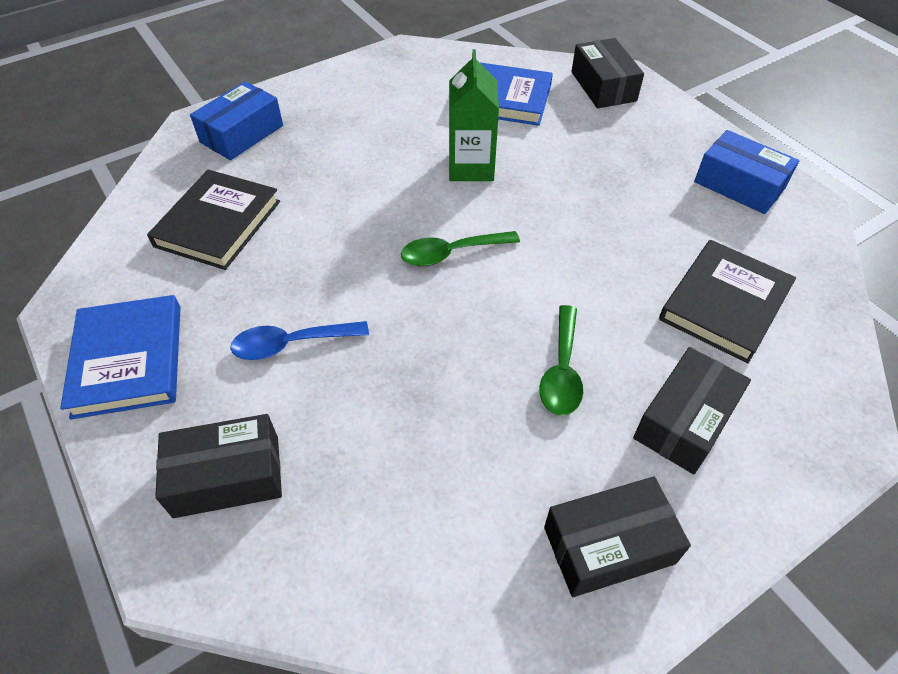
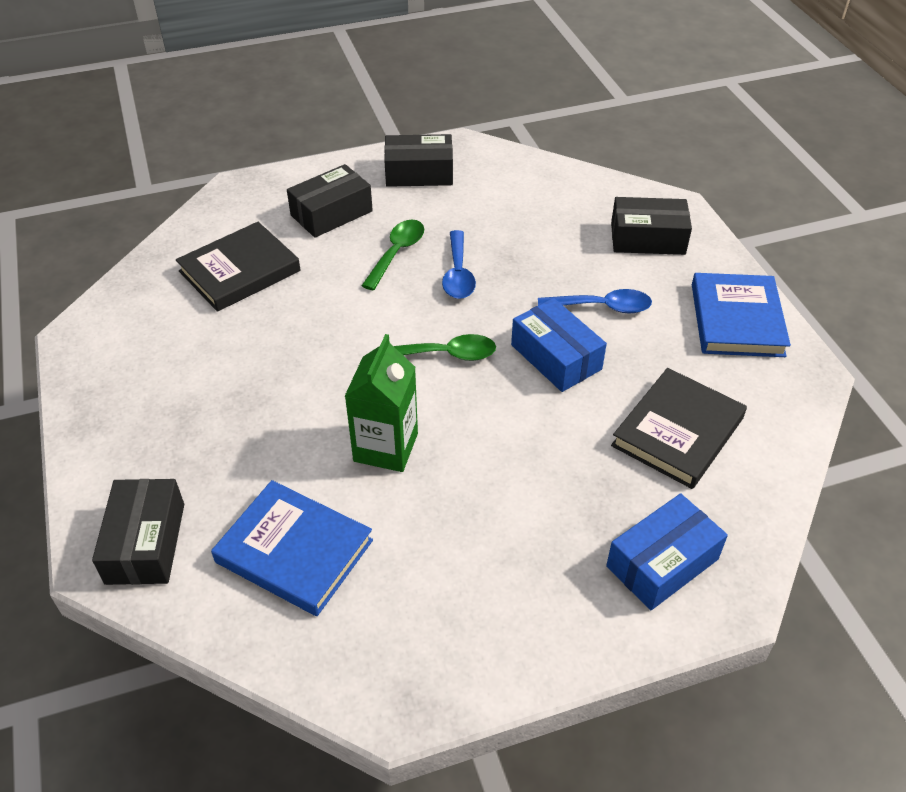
camera: 165 degrees left, 5 degrees down
(473, 355) = (458, 274): none -> blue spoon
(739, 185) = (121, 367): blue box -> blue box (556, 357)

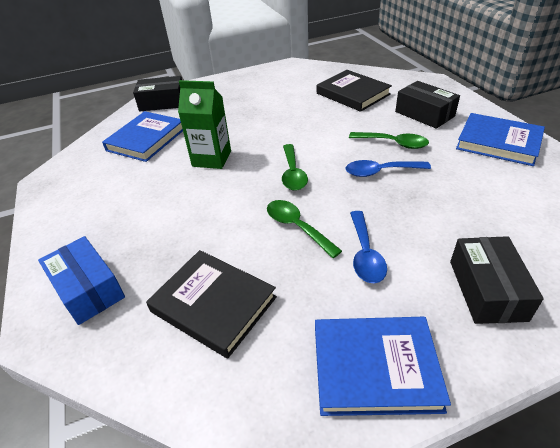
camera: 90 degrees right, 5 degrees down
(419, 173) = (498, 143): black box -> blue book
(556, 357) = (297, 227): blue box -> green spoon

